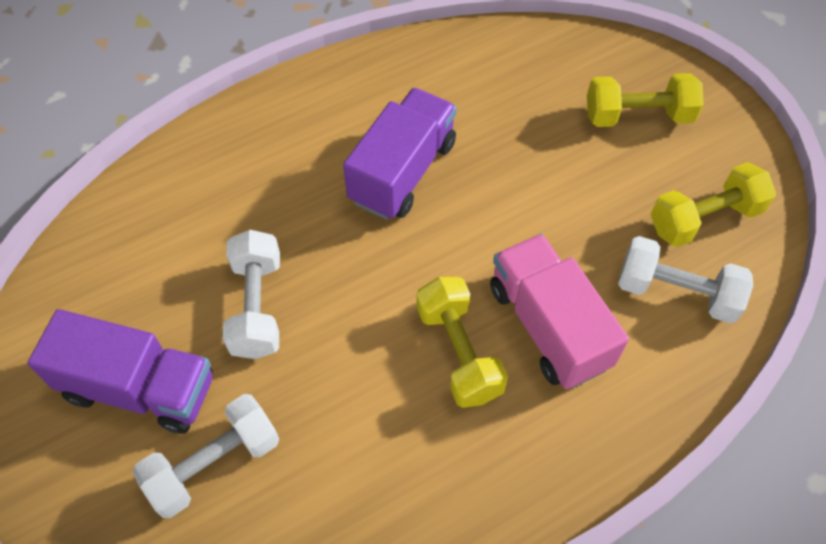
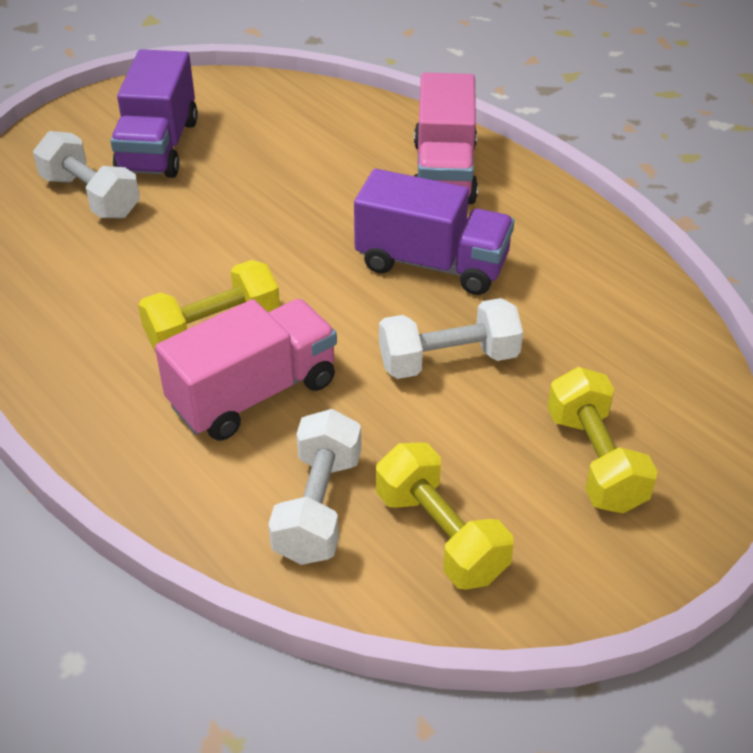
camera: 80 degrees right, 15 degrees down
(257, 306) = (247, 194): white dumbbell -> white dumbbell (448, 360)
(272, 140) = (444, 172): none -> pink truck

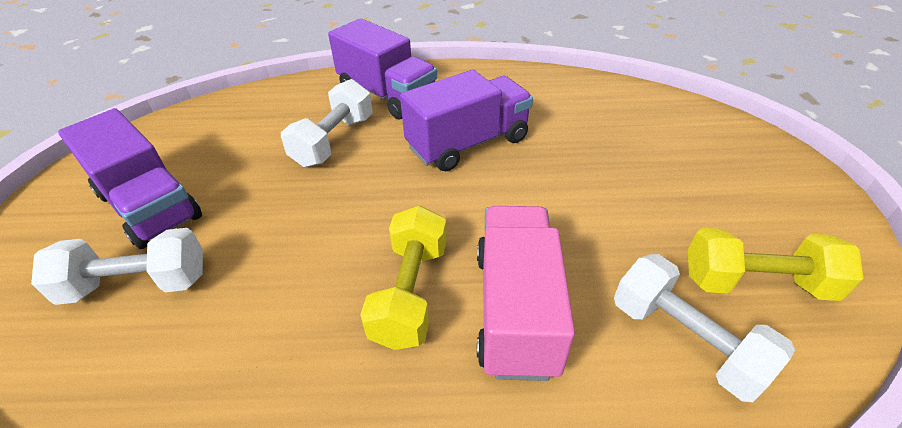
camera: 50 degrees left, 0 degrees up
(444, 172) = (387, 95): pink truck -> purple truck
(448, 360) = (571, 185): white dumbbell -> white dumbbell (334, 141)
(595, 461) = (717, 174): yellow dumbbell -> none

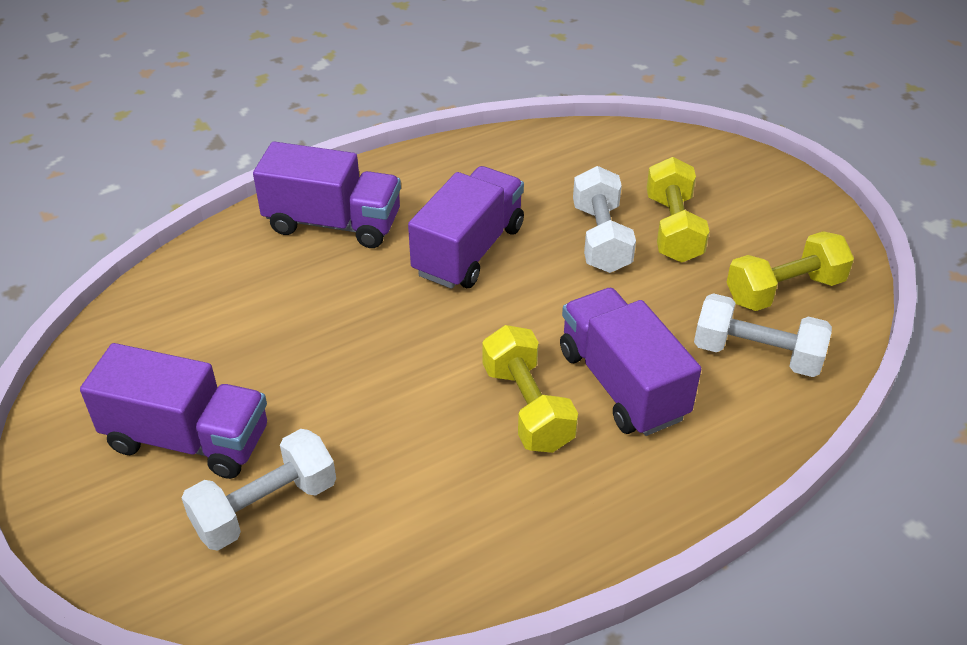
camera: 30 degrees left, 0 degrees up
(334, 141) = (323, 297): white dumbbell -> white dumbbell (601, 238)
(516, 309) = (622, 384): pink truck -> purple truck
(663, 183) = (673, 228): none -> yellow dumbbell

